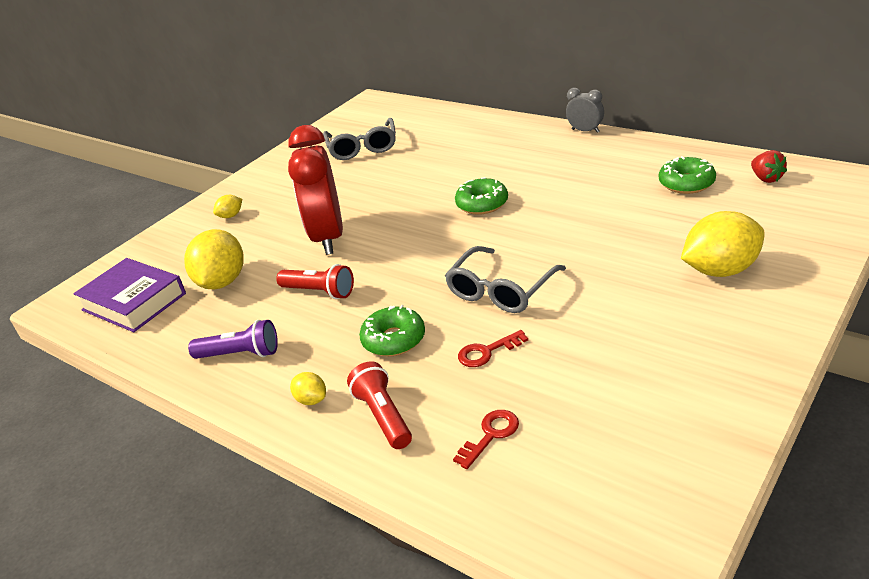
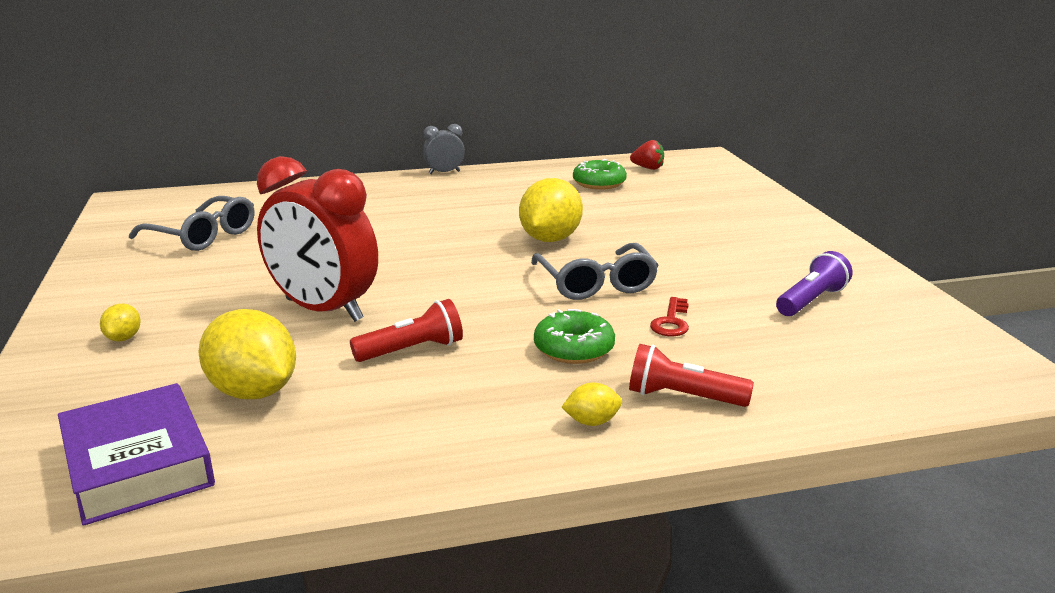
camera: 55 degrees left, 10 degrees down
(134, 302) = (138, 464): purple book -> purple book turned 75 degrees clockwise
(240, 354) = (427, 432): purple flashlight -> purple flashlight (811, 301)
(482, 204) = (450, 238): green donut -> none
(490, 435) = (786, 364): red key -> none
(720, 270) = (725, 220): yellow lemon -> yellow lemon (550, 239)

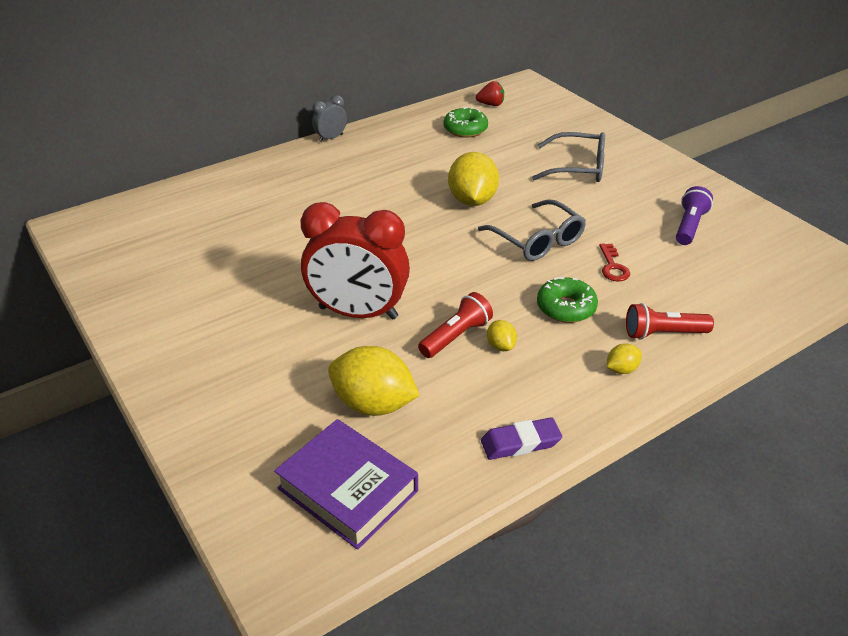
camera: 20 degrees left, 15 degrees up
(124, 338) = (223, 379): yellow lemon -> yellow lemon (500, 346)
(203, 236) = (185, 254): grey glasses -> grey glasses (578, 167)
(387, 467) = (520, 442): none -> purple eraser

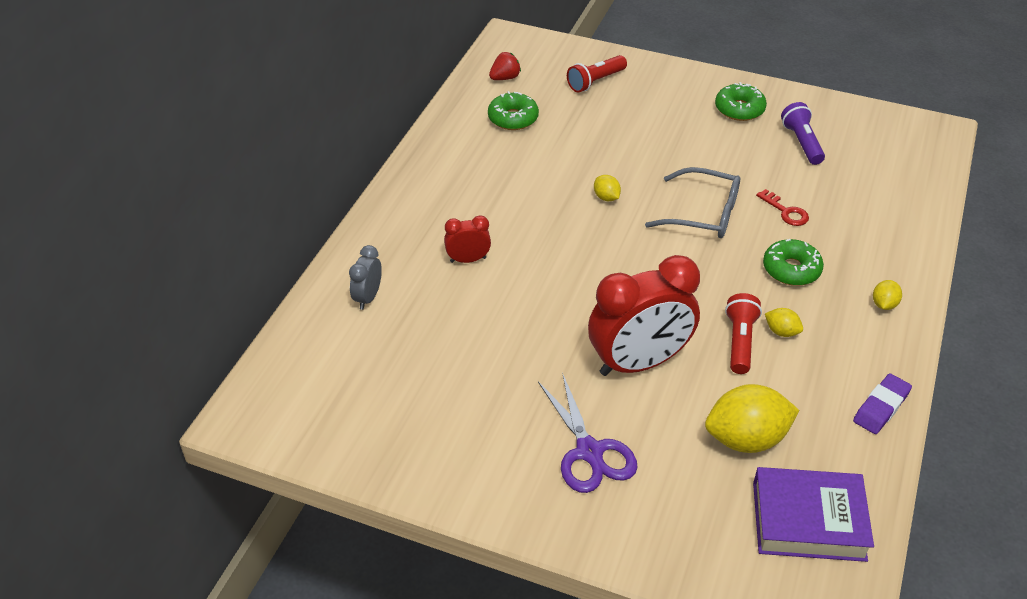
camera: 35 degrees left, 5 degrees up
(247, 351) = (589, 451): none -> purple scissors
(322, 198) = (468, 260): none -> red clock
(331, 138) = (392, 185): grey clock -> grey clock (368, 297)
(472, 200) = (606, 197): yellow lemon -> yellow lemon, size x0.46
(578, 167) = (657, 120): grey glasses -> none
(659, 184) = (739, 109): none -> green donut
(663, 333) = (880, 256): red flashlight -> red flashlight (595, 82)

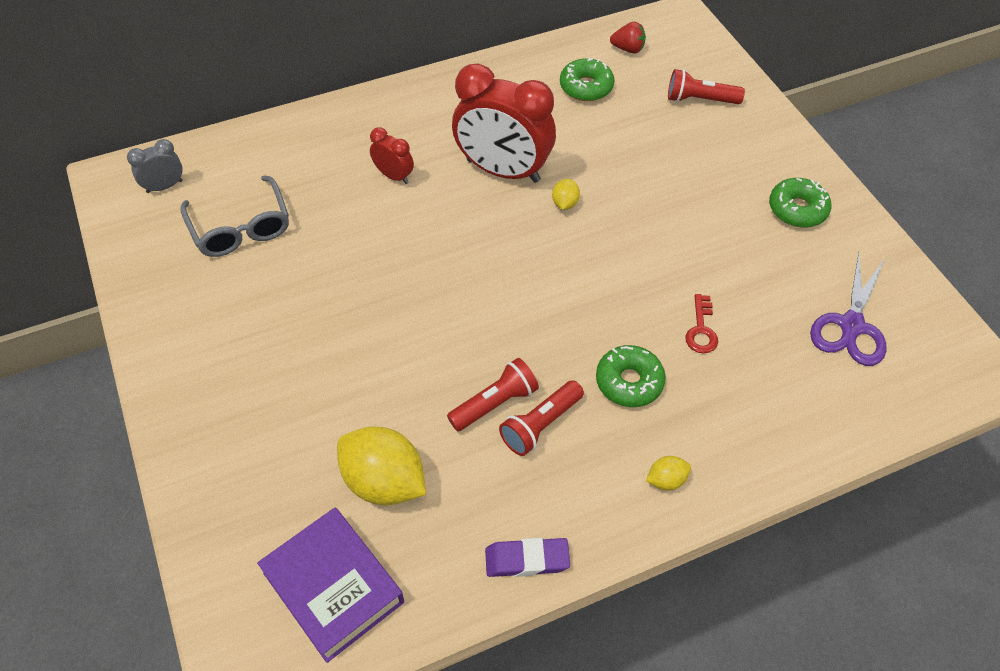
camera: 45 degrees right, 10 degrees up
(368, 297) = (292, 153): grey clock -> grey clock (164, 186)
(589, 451) = (267, 387): purple scissors -> purple scissors (851, 325)
(639, 363) = (396, 353): red clock -> red clock (503, 171)
(704, 214) = (624, 277): grey glasses -> grey glasses (241, 228)
(781, 332) = (540, 425): yellow lemon -> red flashlight
(801, 143) = (812, 281): purple flashlight -> none

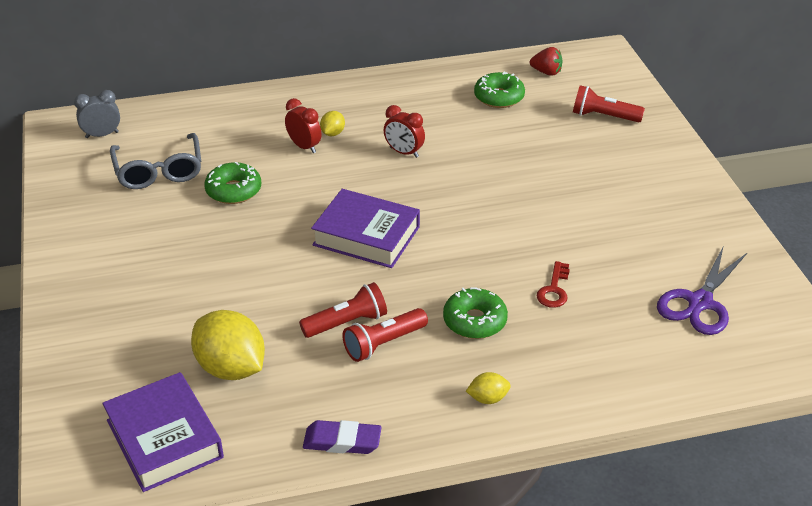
camera: 10 degrees right, 15 degrees down
(489, 286) = (366, 236): none -> purple book
(503, 171) = (404, 152): red clock -> red clock, size x0.46
(565, 203) = (454, 182): yellow lemon -> yellow lemon (332, 133)
(797, 209) = (673, 208): green donut -> green donut (233, 190)

